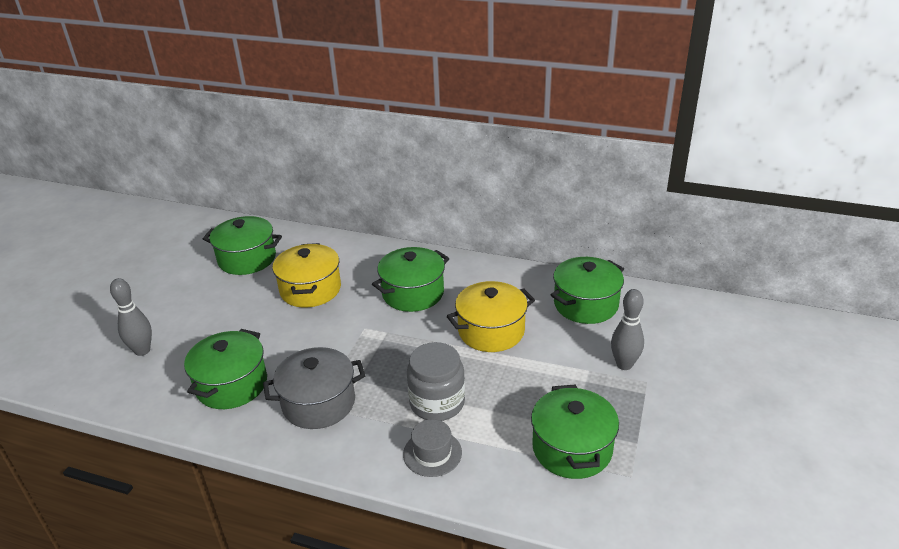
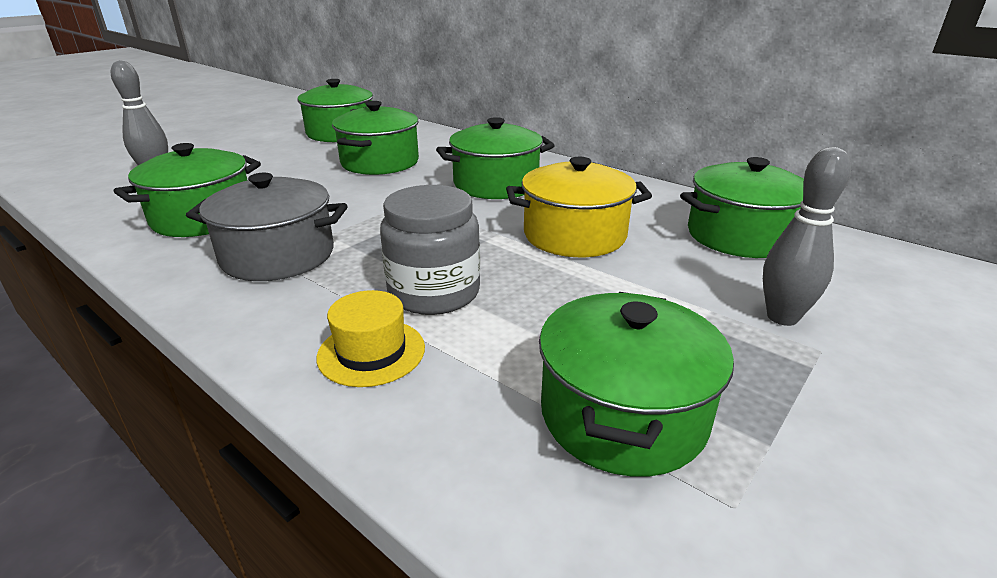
camera: 20 degrees right, 5 degrees down
(310, 289) = (380, 162): yellow pot -> green pot
(432, 453) = (371, 352): grey hat -> yellow hat

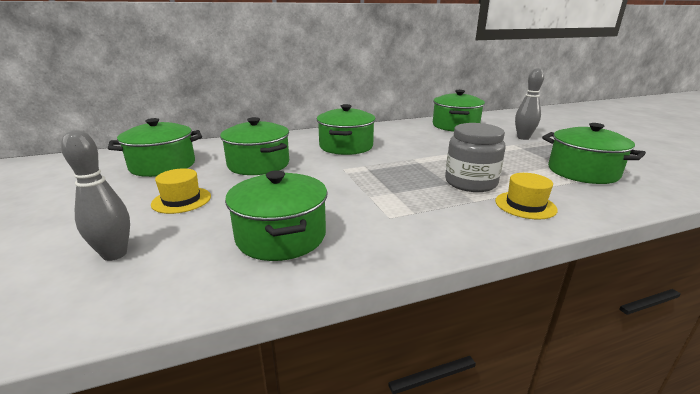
camera: 60 degrees left, 5 degrees down
(264, 162) = (181, 200): none -> yellow hat
(278, 256) = (388, 215): grey pot -> none
(574, 235) = (430, 146): yellow pot -> none

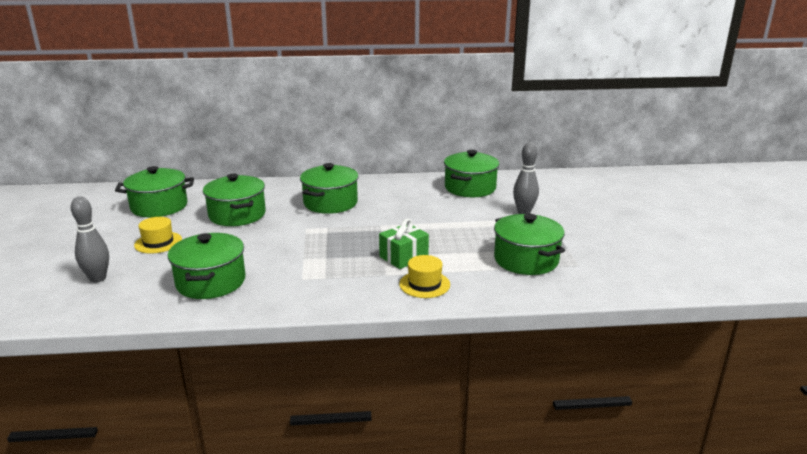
camera: 15 degrees right, 0 degrees up
(470, 182) = (403, 257): grey jar -> green gift

